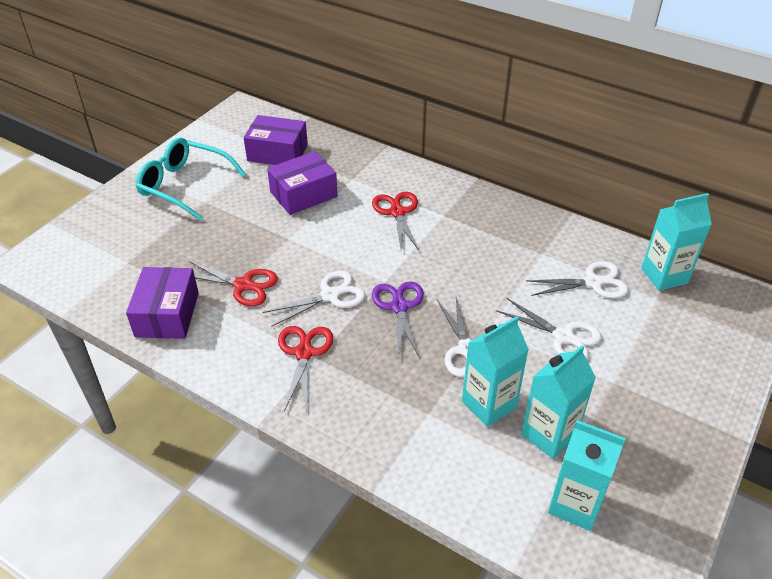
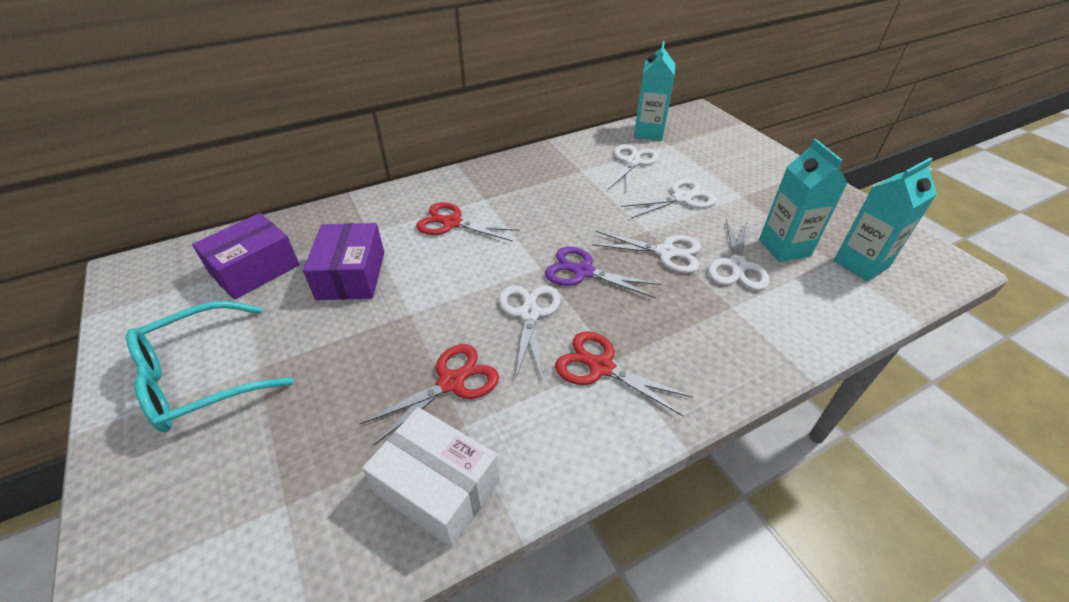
camera: 60 degrees left, 0 degrees up
(167, 314) = (437, 487): purple box -> white box
(489, 404) = (737, 266): turquoise carton -> white scissors

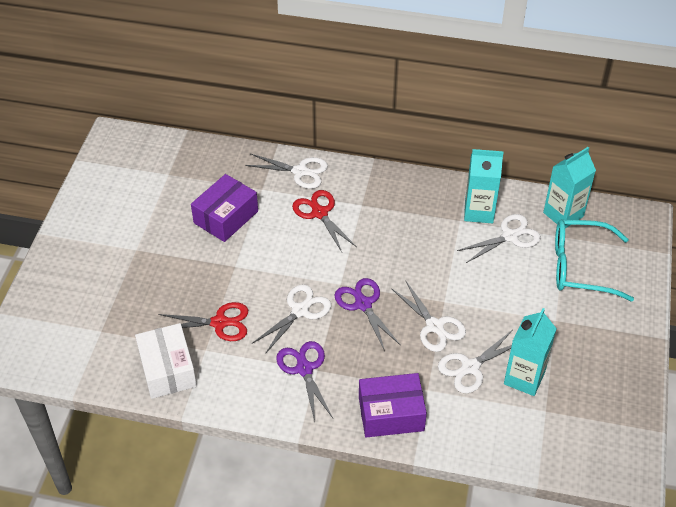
camera: 40 degrees right, 5 degrees up
(201, 377) = (107, 237): turquoise glasses -> turquoise glasses (580, 267)
(255, 269) = (177, 178): purple box -> purple box (391, 414)
(600, 367) = (304, 369): red scissors -> purple scissors
(682, 198) = (505, 292): white scissors -> white scissors (300, 171)
(861, 264) = (562, 425): turquoise carton -> turquoise carton (479, 211)

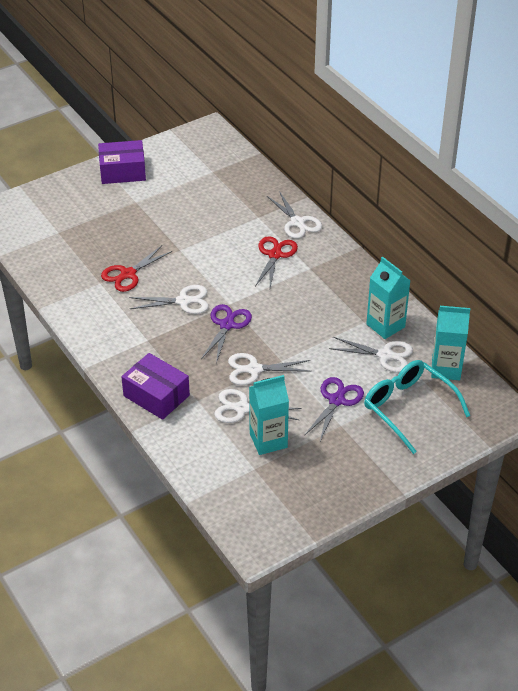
camera: 45 degrees right, 5 degrees down
(167, 369) = (65, 278): white box -> none
(220, 323) = (128, 274): red scissors -> red scissors turned 90 degrees clockwise
(226, 217) = (213, 218): purple box -> purple box (122, 171)
(304, 369) = (141, 334): purple scissors -> purple scissors (336, 400)
(434, 326) = (254, 369): white scissors -> white scissors turned 75 degrees clockwise

